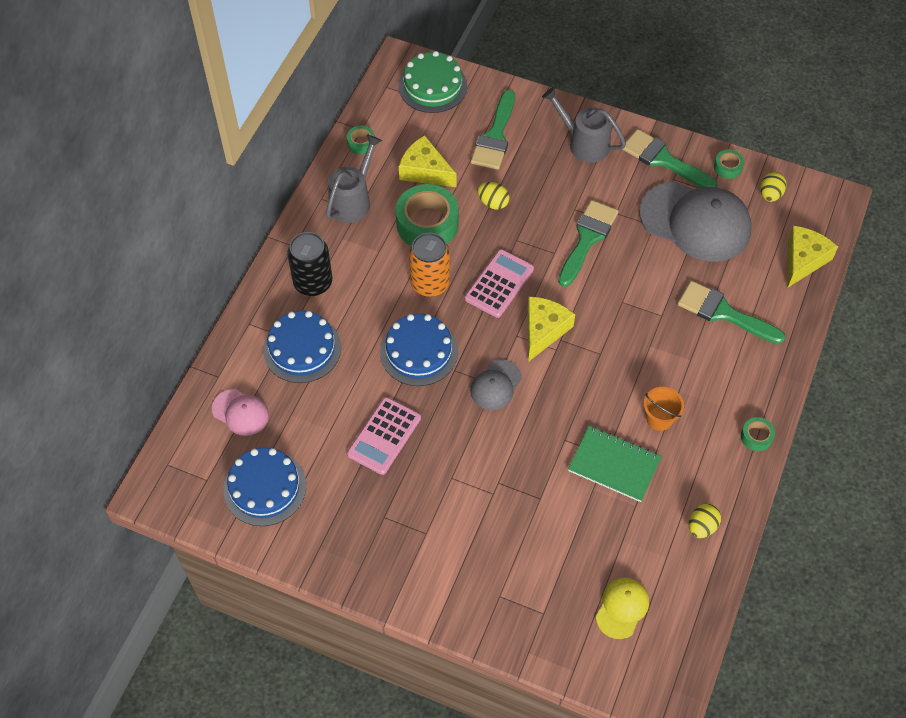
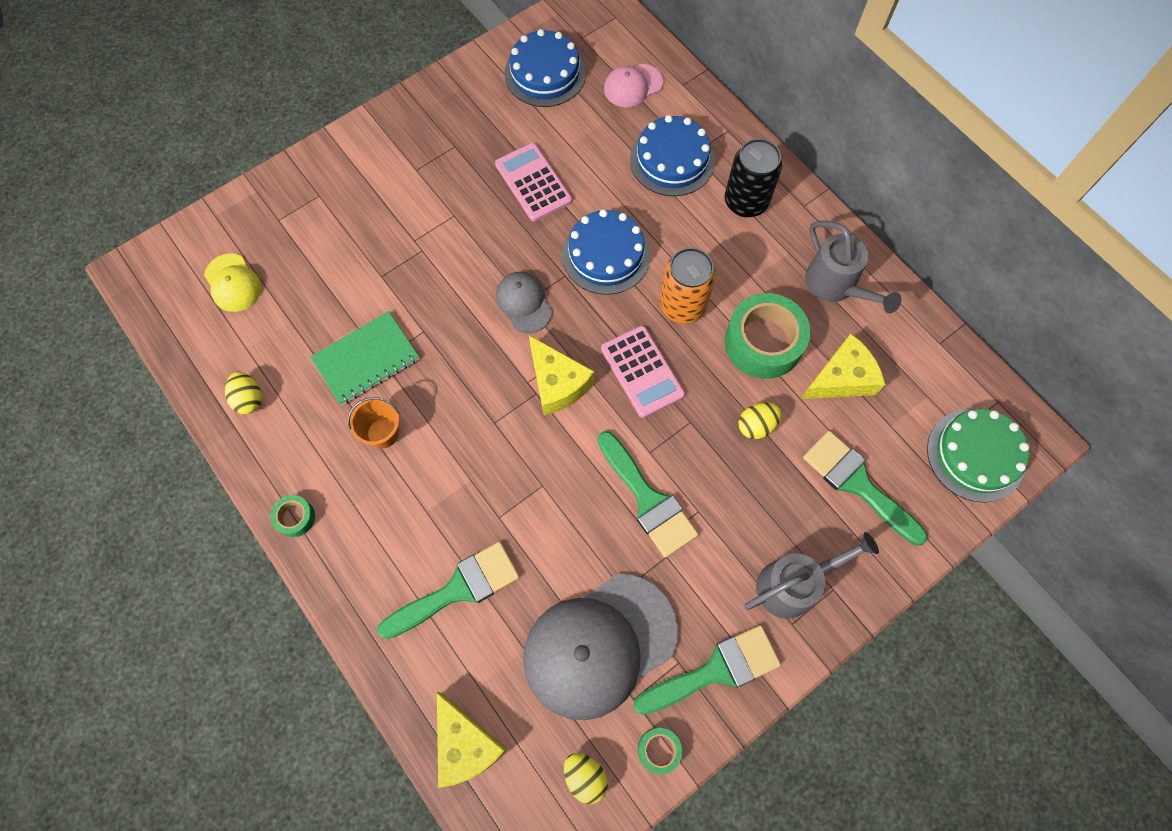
camera: 120 degrees right, 10 degrees up
(361, 143) = (917, 332): green tape -> none

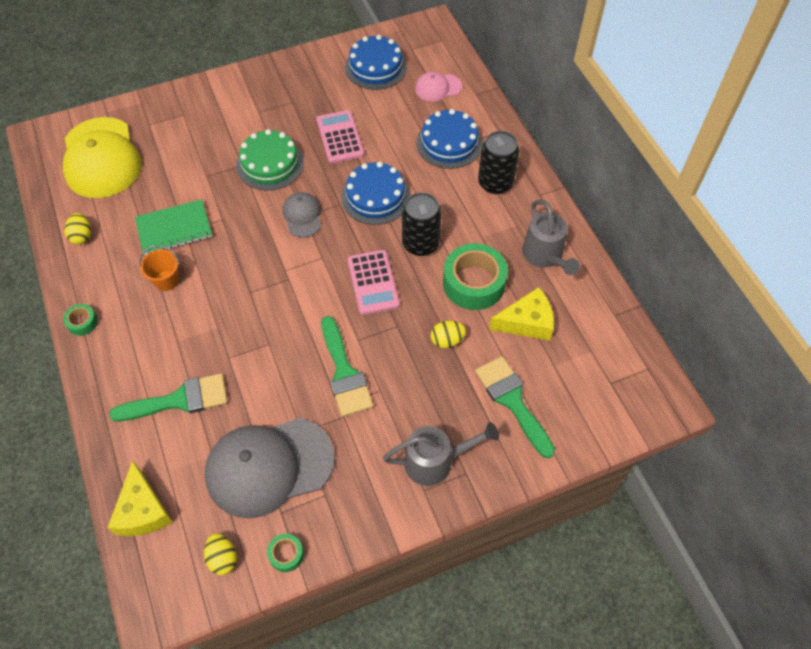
camera: 15 degrees right, 10 degrees down
(233, 283) = (101, 158): yellow cap -> yellow cap, size x2.06
(557, 383) = (306, 276): yellow cheese -> none
(682, 305) = (420, 244): orange can -> black can
(715, 670) = (351, 508): green brush -> none
(975, 455) = (616, 403): green cake -> green cake (270, 164)

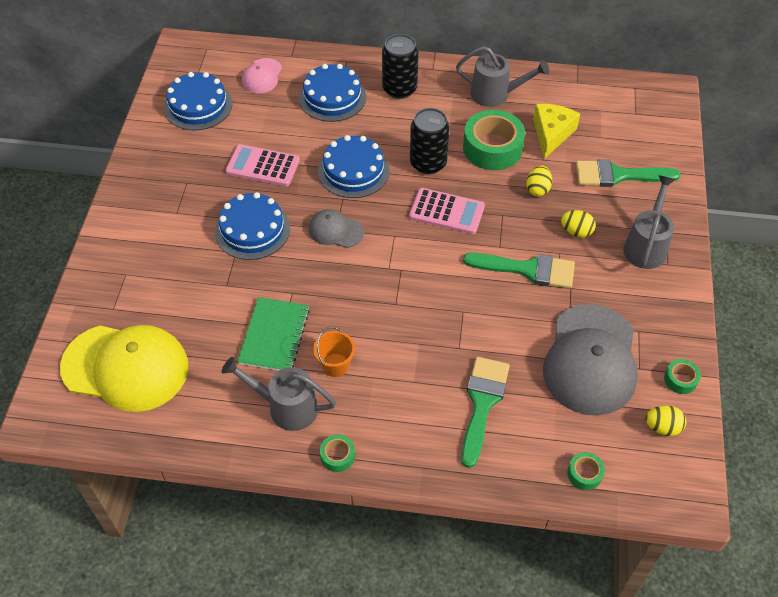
camera: 60 degrees left, 5 degrees down
(82, 236) = (222, 420): yellow egg -> yellow egg (576, 231)
(112, 268) = (285, 407): none -> grey watering can
(143, 510) = (584, 474): yellow cheese -> green tape
(270, 164) = (252, 230): green cake -> blue cake

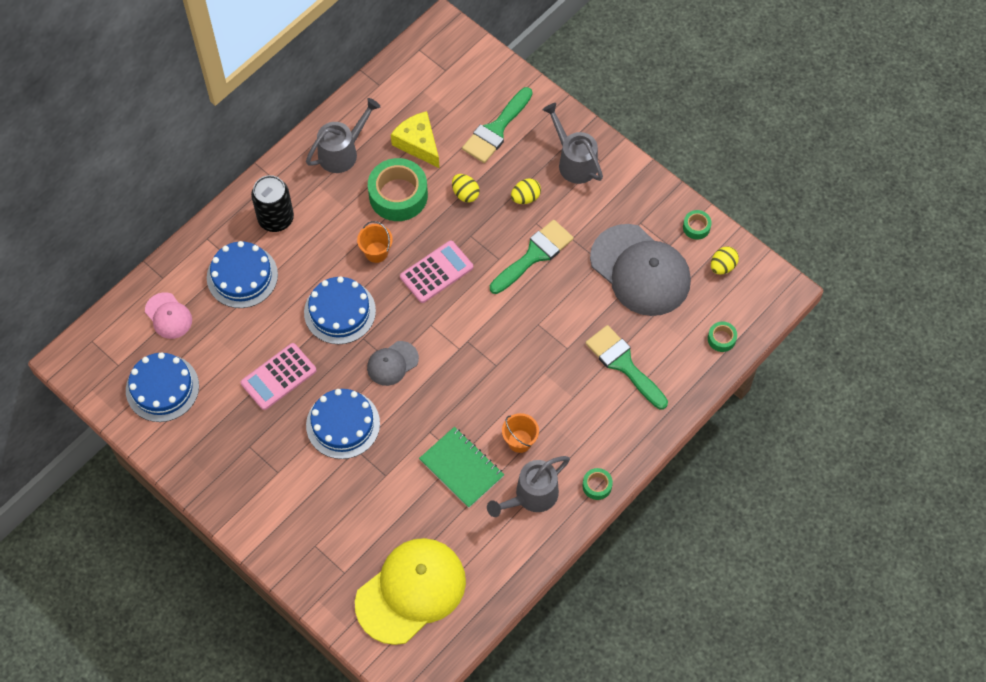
camera: 55 degrees left, 10 degrees up
(428, 163) = (376, 252): black can -> orange bucket

